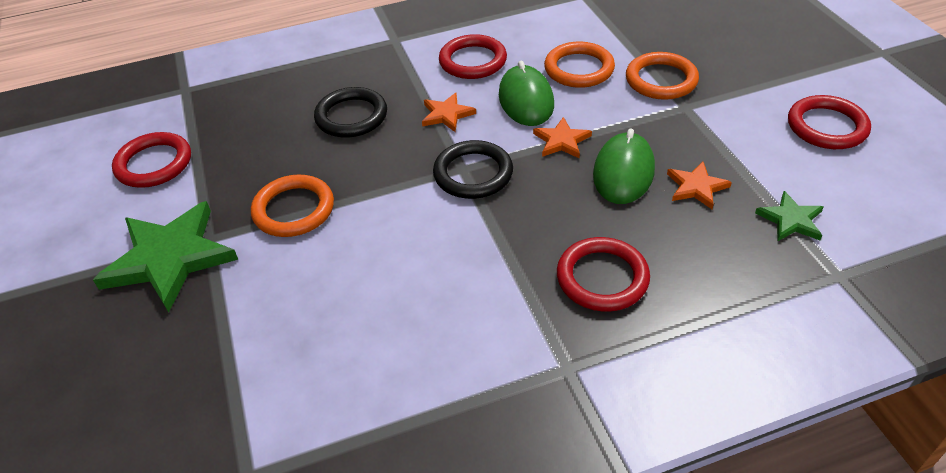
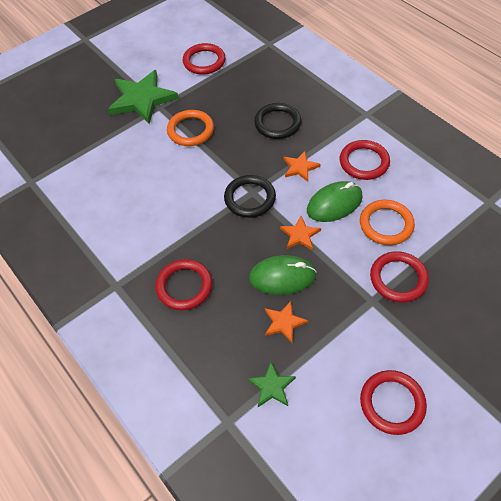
camera: 70 degrees right, 10 degrees up
(661, 80) = (398, 278): orange ring -> red ring

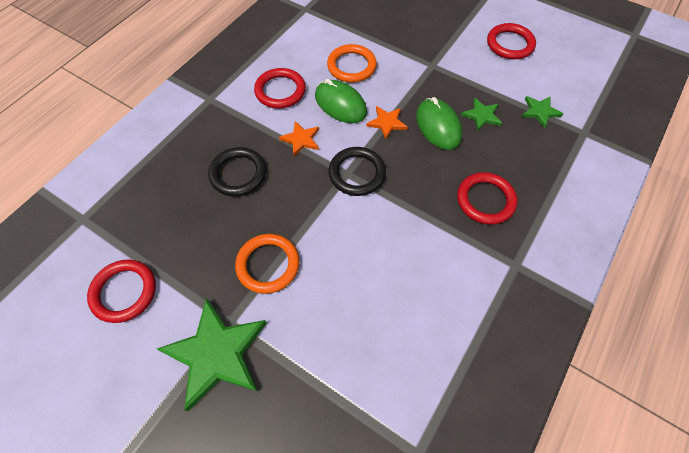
camera: 110 degrees left, 5 degrees up
(284, 322) = (481, 116): orange star -> green star
(398, 278) = (404, 52): red ring -> none

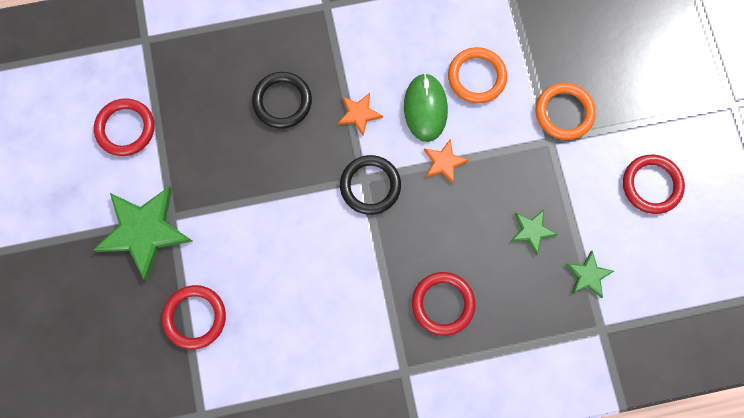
camera: 45 degrees right, 15 degrees up
(268, 265) = (233, 199): orange ring -> orange ring (564, 113)
(280, 91) = (390, 49): red ring -> red ring (195, 317)
(438, 126) = (482, 205): green mouse -> none

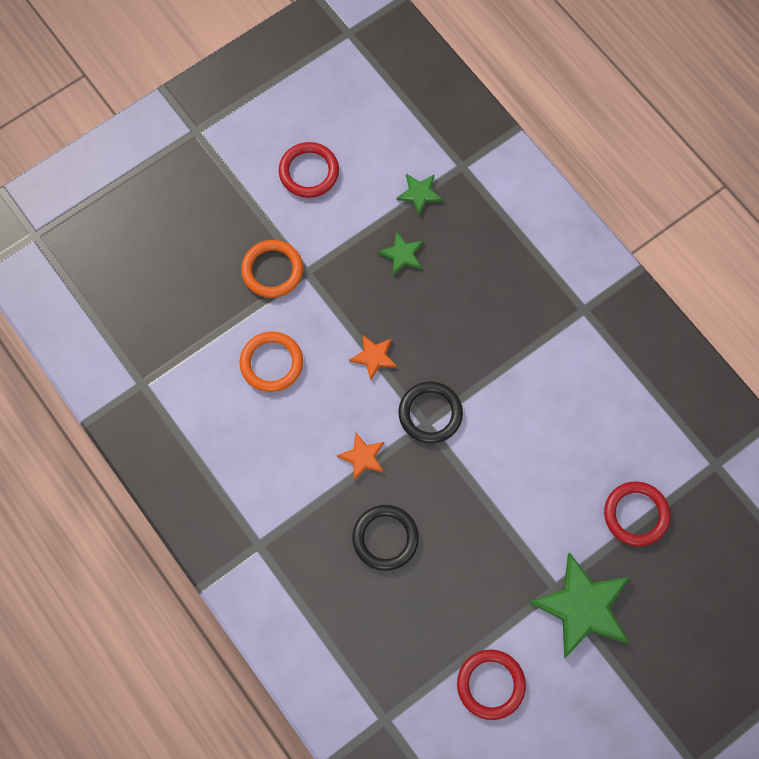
camera: 115 degrees left, 5 degrees down
(425, 108) = (327, 397): green mouse -> none
(443, 304) = (507, 302): red ring -> none

